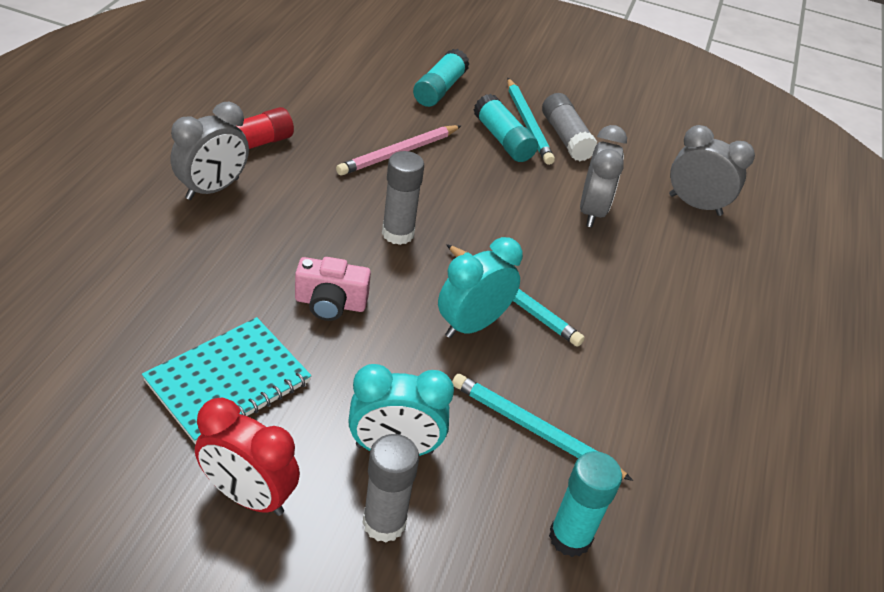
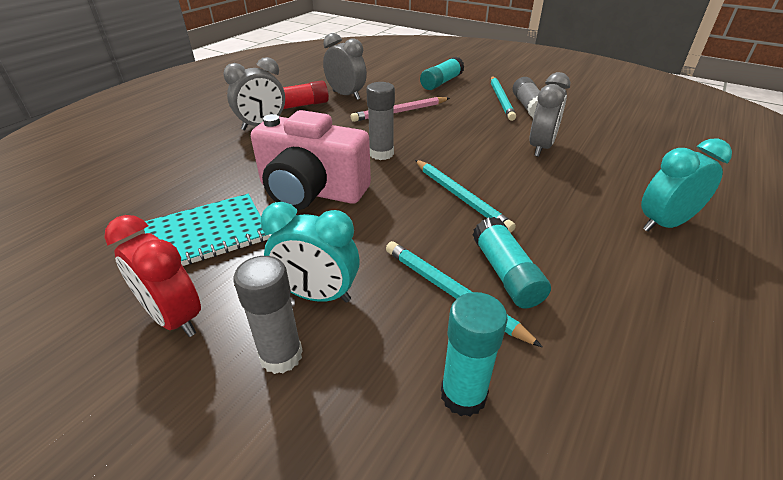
camera: 20 degrees right, 5 degrees down
(330, 303) = (311, 191): pink camera -> pink camera, size x1.94
(472, 325) = (419, 212): turquoise clock -> turquoise clock (664, 224)
(503, 140) = (479, 107): turquoise glue stick -> turquoise glue stick (506, 273)
(695, 205) = (632, 147): grey clock -> grey clock (346, 95)

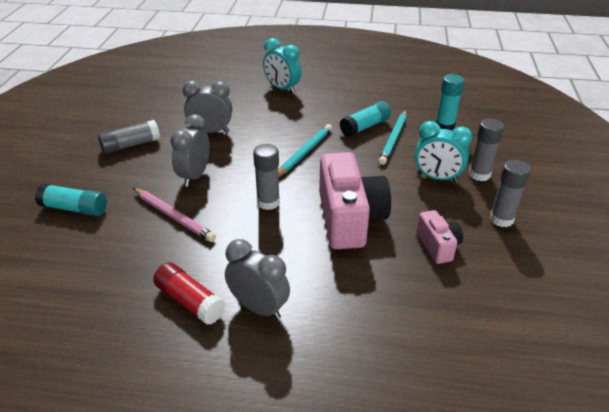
camera: 115 degrees left, 0 degrees up
(174, 318) = (501, 219): red clock -> grey glue stick
(207, 234) = (438, 246): turquoise notebook -> pink camera
(317, 295) = (437, 178): turquoise clock -> turquoise clock turned 120 degrees clockwise
(346, 95) = (141, 272): grey clock -> grey clock (194, 176)
(501, 100) = (117, 162): turquoise pencil -> none

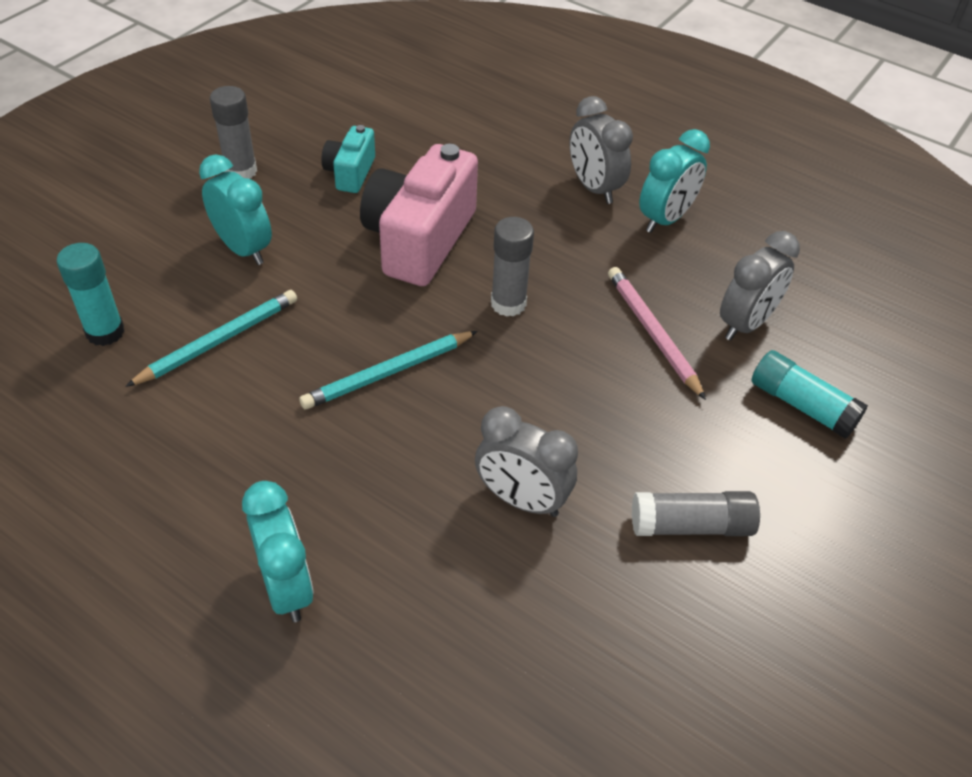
camera: 155 degrees left, 10 degrees up
(190, 301) = (665, 219): red glue stick -> turquoise clock
(194, 176) = (596, 396): grey clock -> grey clock (745, 324)
(365, 127) = (234, 388): turquoise glue stick -> none
(438, 246) = (350, 173): pink camera -> turquoise camera
(479, 174) = (181, 231): grey glue stick -> none

